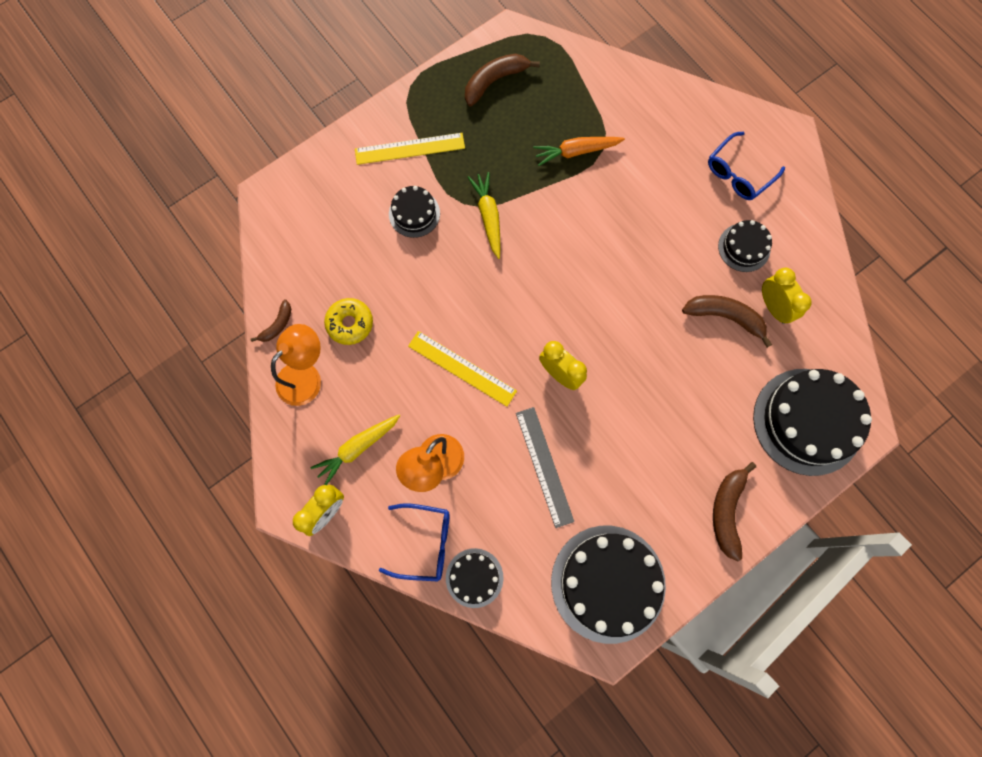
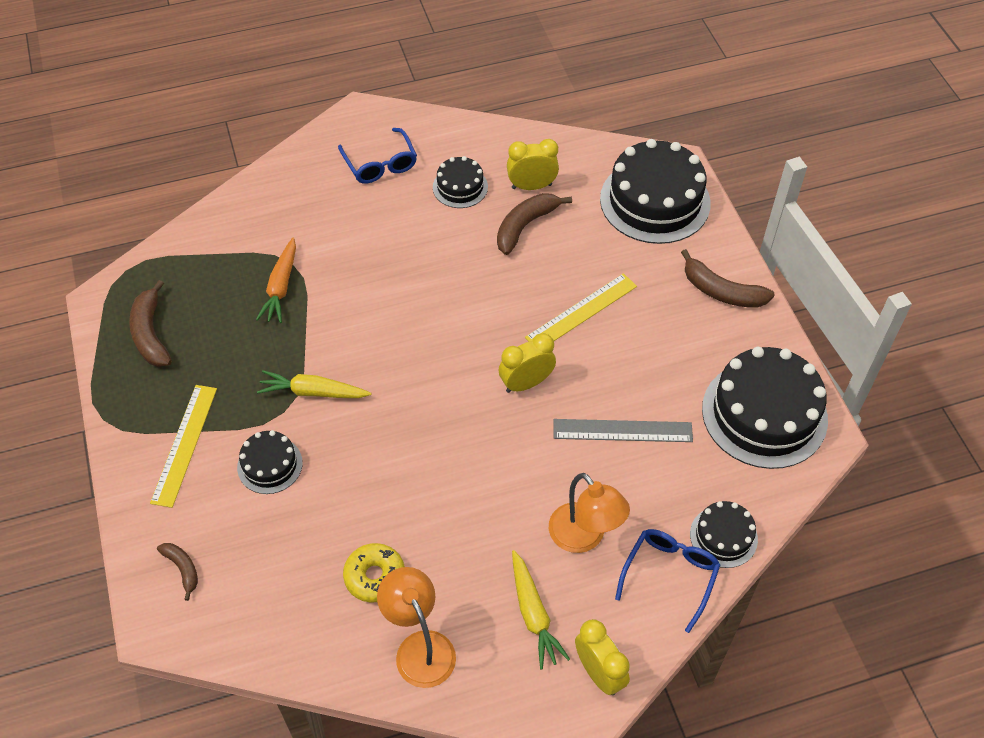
camera: 70 degrees left, 20 degrees down
(277, 325) = (338, 662): brown banana -> brown banana (182, 569)
(462, 368) = (481, 474): yellow ruler -> yellow ruler (581, 311)

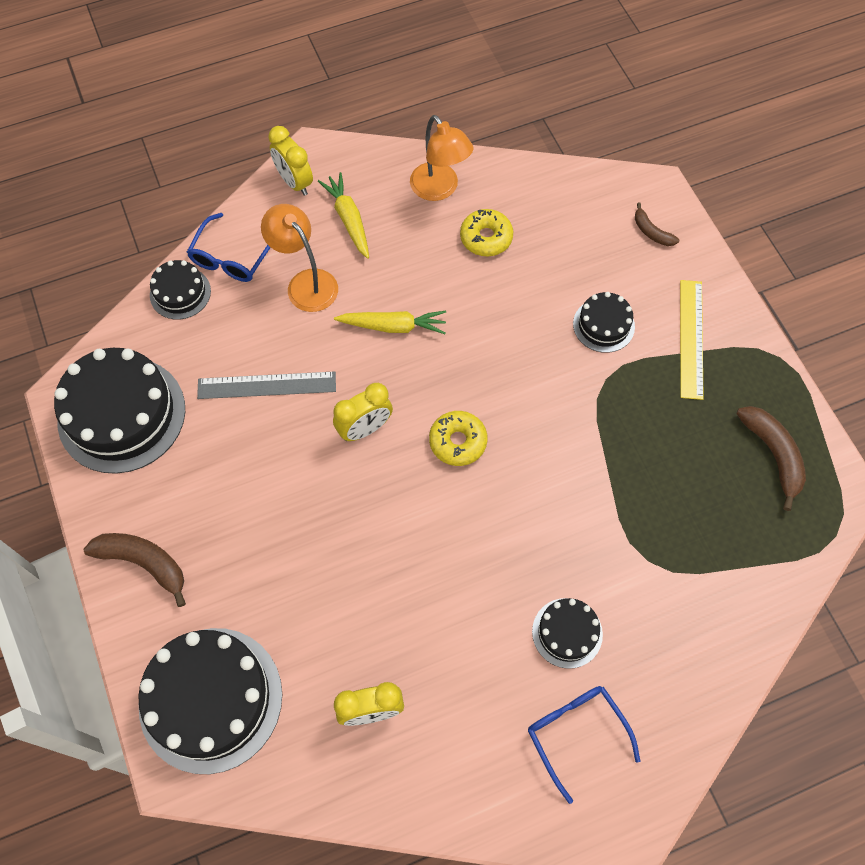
camera: 175 degrees right, 10 degrees up
(281, 287) = (651, 526): orange carrot -> none
(313, 392) = (581, 402): yellow carrot -> yellow carrot (393, 326)
(439, 366) = (458, 442): none -> yellow donut
(460, 187) = (464, 701): black cake -> black cake (567, 633)
(525, 226) = (376, 642): brown banana -> none
(581, 311) = (307, 522): yellow ruler -> none

